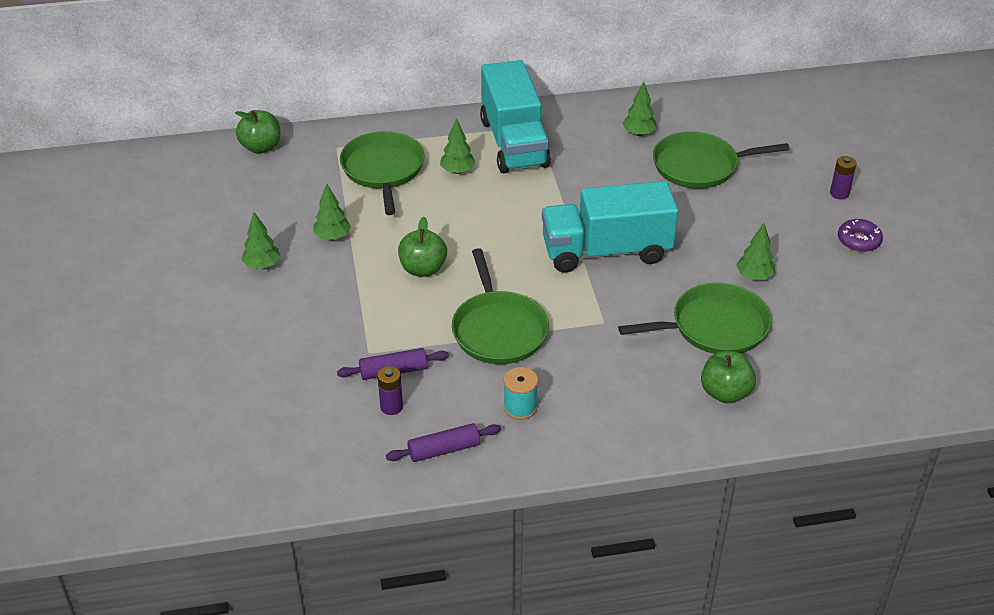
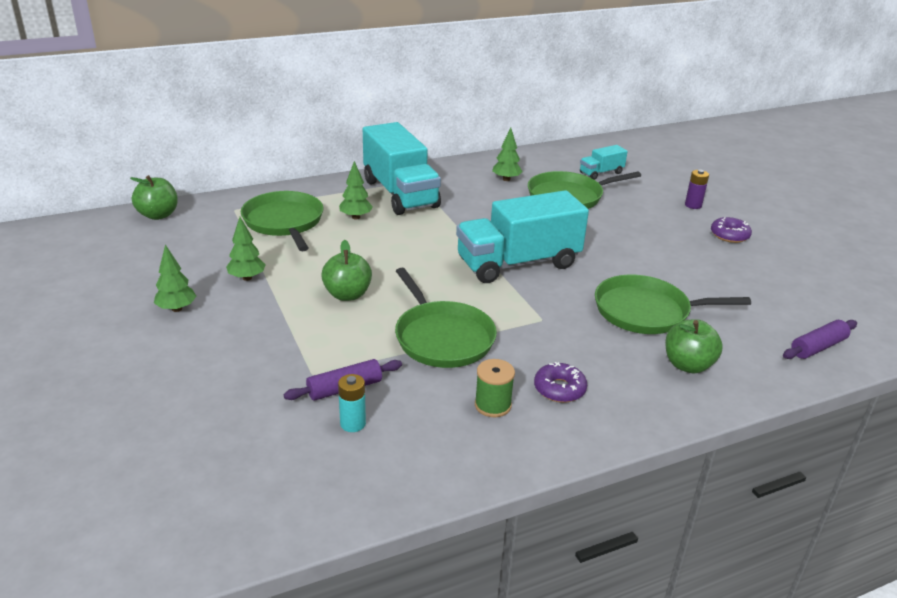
camera: 15 degrees left, 10 degrees down
(391, 407) = (353, 423): purple battery -> turquoise battery
(444, 449) = (426, 459): purple rolling pin -> purple rolling pin (818, 347)
(520, 407) = (493, 405): turquoise spool -> green spool
(588, 400) = (559, 389): none -> purple donut
(714, 326) = (646, 311): green pan -> green pan turned 150 degrees counterclockwise
(753, 134) = (601, 173): none -> turquoise truck
(754, 276) = (659, 269): green tree -> none

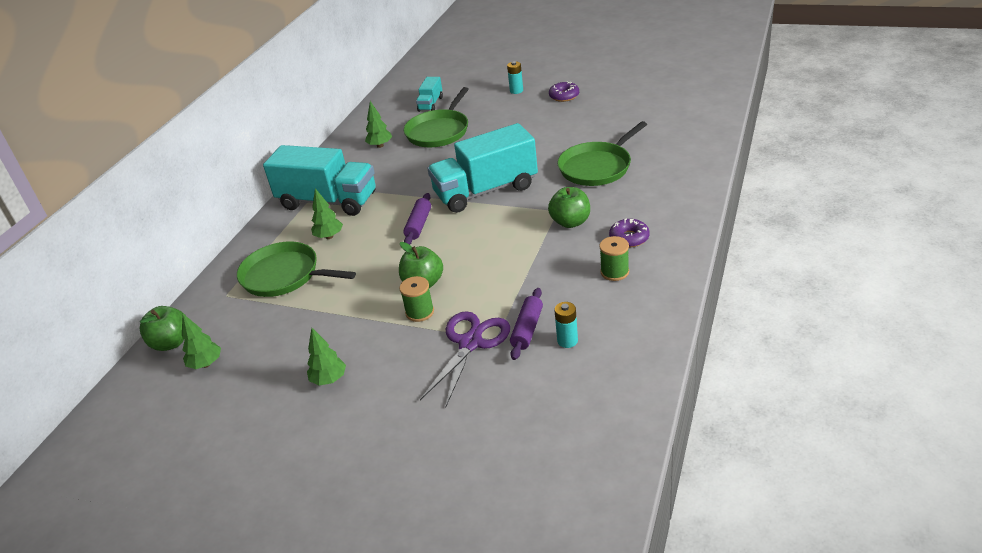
camera: 40 degrees left, 5 degrees up
(247, 278) = (336, 325): green tree -> green tree (206, 364)
(292, 362) = (470, 343): none -> purple scissors
(306, 312) = (420, 312): none -> green spool
(442, 337) = (524, 261): green pan -> none
(518, 263) = (485, 191): turquoise truck -> turquoise truck turned 45 degrees clockwise
(688, 365) = (661, 179): green apple -> green apple (570, 222)
(693, 205) = (516, 91): purple battery -> turquoise battery
(818, 347) = (697, 127): purple rolling pin -> purple rolling pin (418, 225)

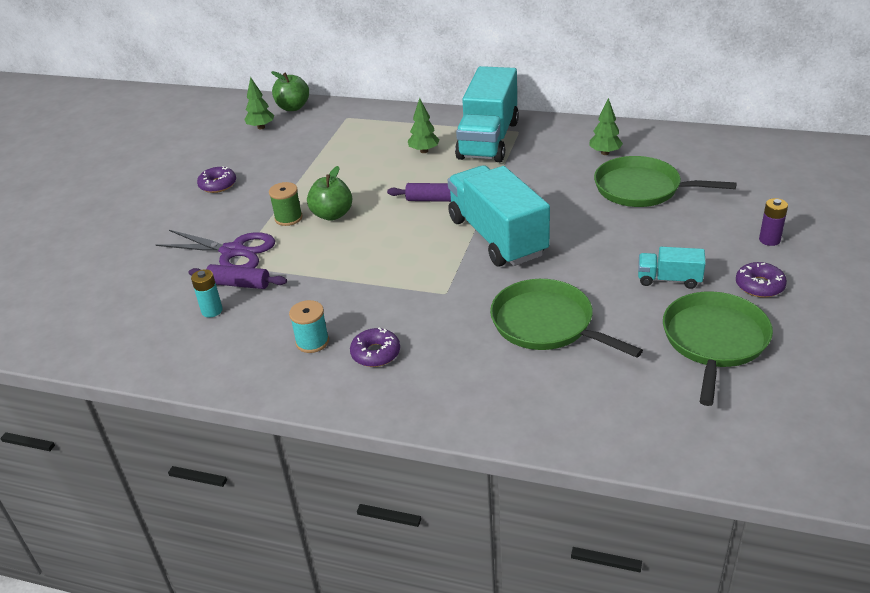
camera: 85 degrees right, 0 degrees up
(284, 275) = (367, 139): green pan -> green pan (714, 341)
(329, 380) = (218, 185): green tree -> purple donut
(430, 104) = (716, 174): turquoise truck -> turquoise truck (669, 279)
(516, 91) = (769, 240): turquoise battery -> purple battery
(570, 222) = (419, 305): green apple -> none
(614, 272) = (312, 342): green spool -> turquoise spool

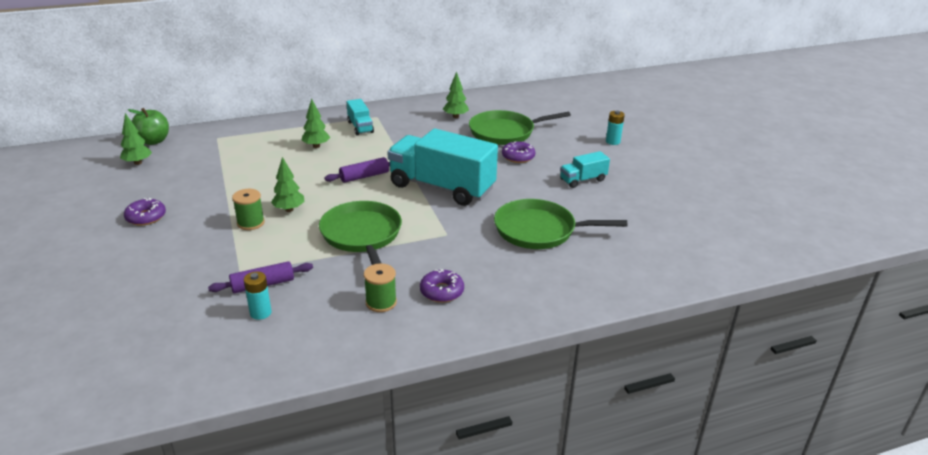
camera: 40 degrees left, 5 degrees down
(233, 251) = (226, 263): purple scissors -> none
(312, 342) = (381, 302): turquoise spool -> green spool
(332, 215) = (289, 209): green apple -> green tree
(488, 140) = (360, 127): turquoise truck -> turquoise truck, size x0.46
(714, 341) = (647, 206): green pan -> green pan (362, 235)
(759, 286) = (636, 168): purple donut -> purple donut (518, 157)
(769, 240) = (613, 141): purple battery -> turquoise battery

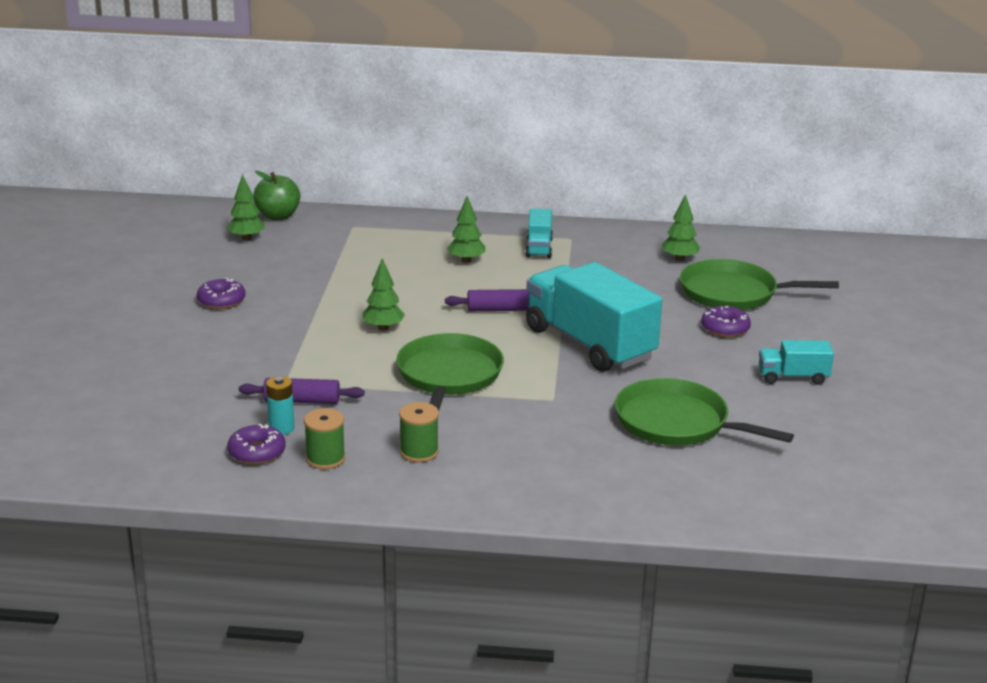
camera: 25 degrees right, 5 degrees down
(251, 223) = (330, 333): green spool -> green spool (325, 459)
(442, 291) = (498, 459): purple donut -> purple donut (257, 452)
(613, 141) = (885, 337): turquoise battery -> none

